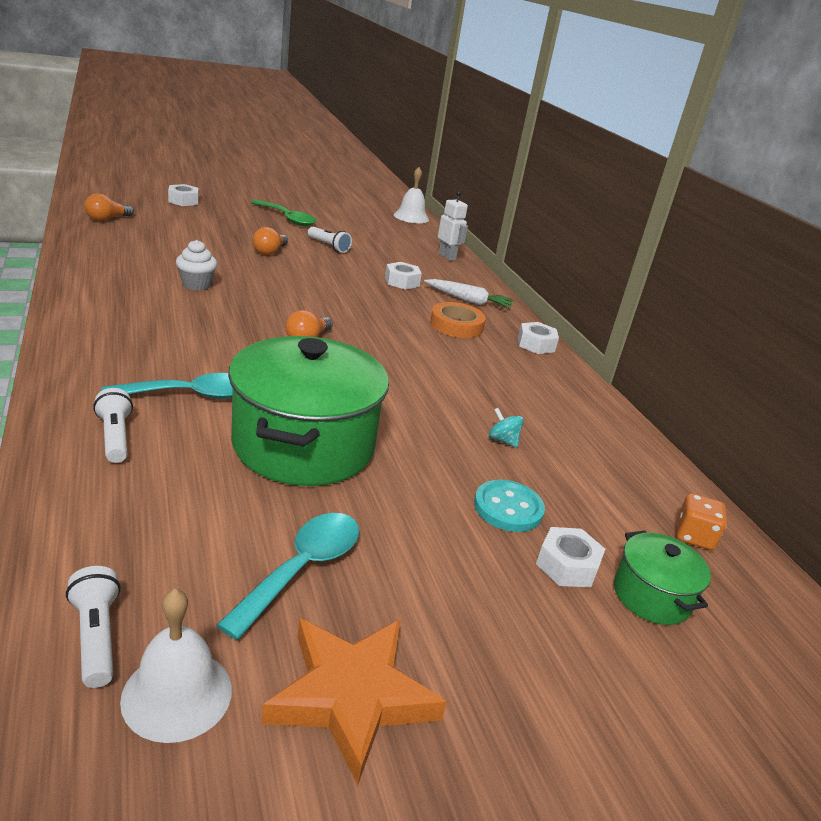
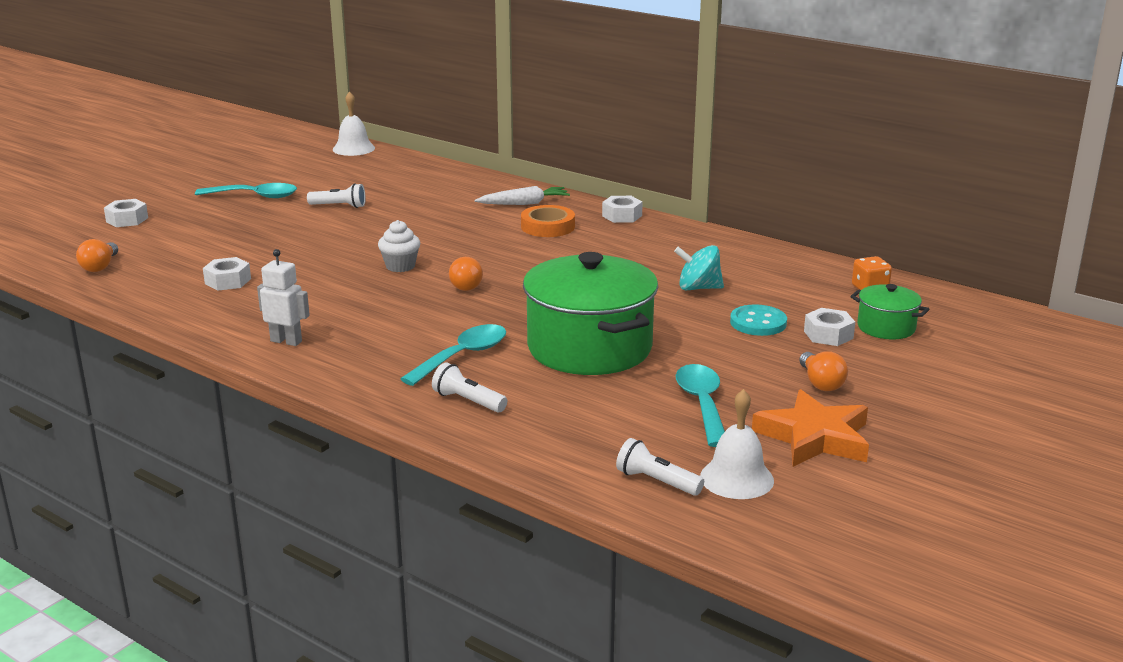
camera: 30 degrees left, 5 degrees down
(196, 284) = (302, 284): white cupcake -> white cupcake (400, 266)
(270, 252) = (302, 232): orange light bulb -> orange light bulb (821, 383)
(287, 218) = (254, 196): green spoon -> turquoise spoon
(402, 282) = (451, 210): white nut -> white nut (228, 281)
(447, 257) = (447, 173): white robot -> white robot (286, 341)
(503, 440) = (698, 288): turquoise spinning top -> turquoise spinning top, size x1.63

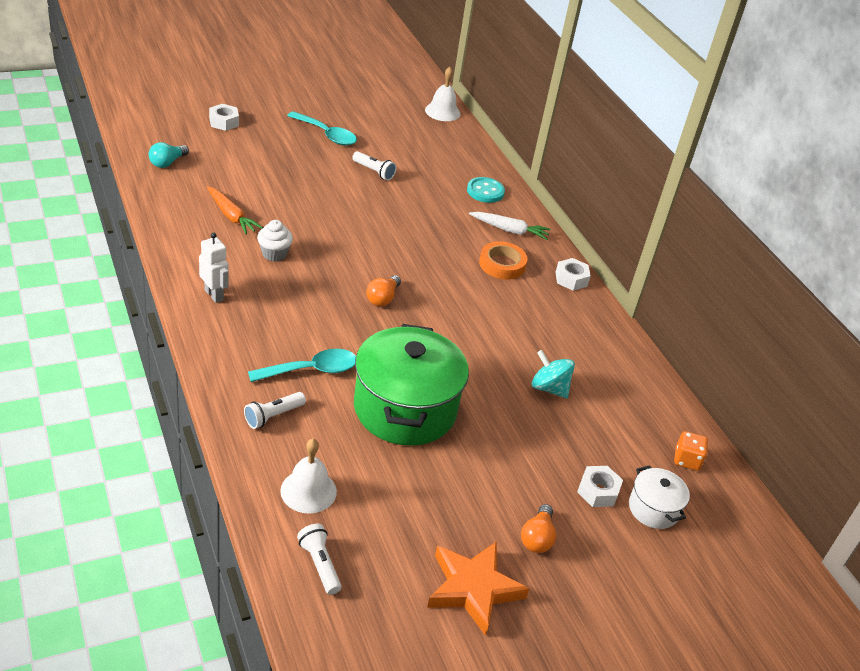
camera: 25 degrees right, 15 degrees up
(100, 266) = (167, 163): orange light bulb -> turquoise light bulb
(228, 281) = (231, 216): white nut -> orange carrot
(400, 266) = (356, 256): white cupcake -> white cupcake (274, 254)
(468, 401) = (273, 416): white flashlight -> white flashlight turned 105 degrees counterclockwise
(702, 404) = (427, 509): turquoise spoon -> none
(737, 478) = (376, 594): white bell -> white bell (308, 491)
(758, 323) = (556, 449): turquoise button -> turquoise button (485, 191)
(886, 327) = (653, 509): green pot -> white pot

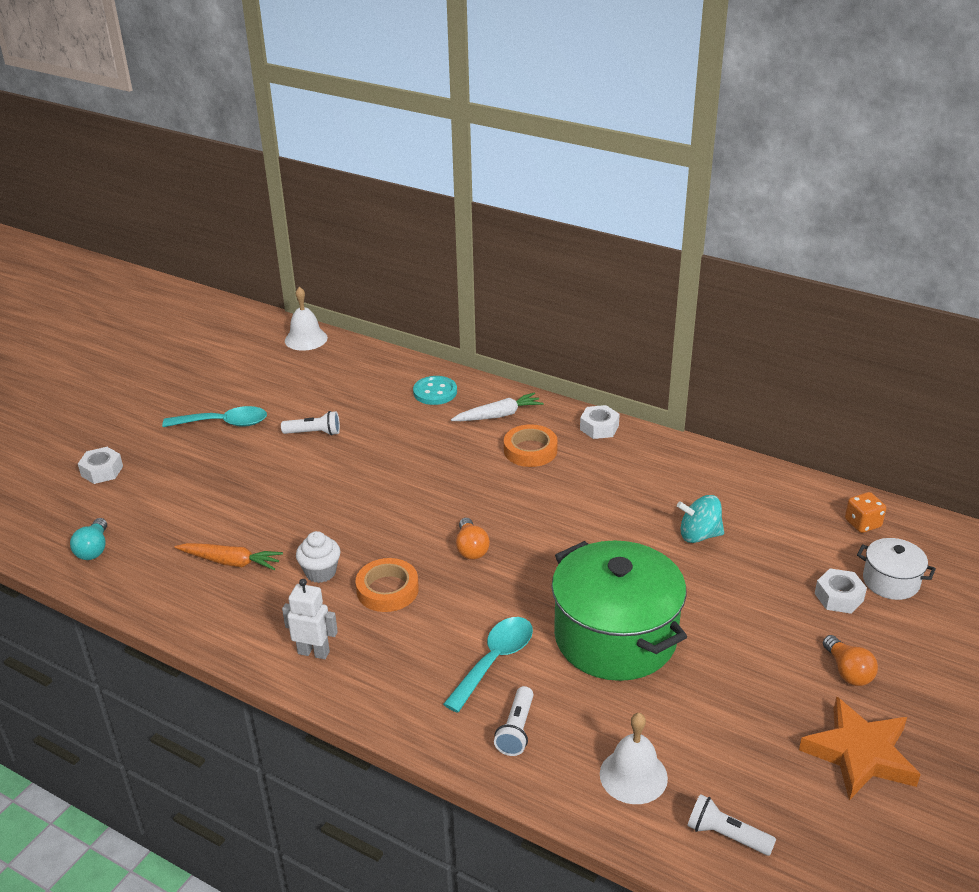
camera: 30 degrees left, 5 degrees down
(300, 289) = (387, 590): none -> orange tape

